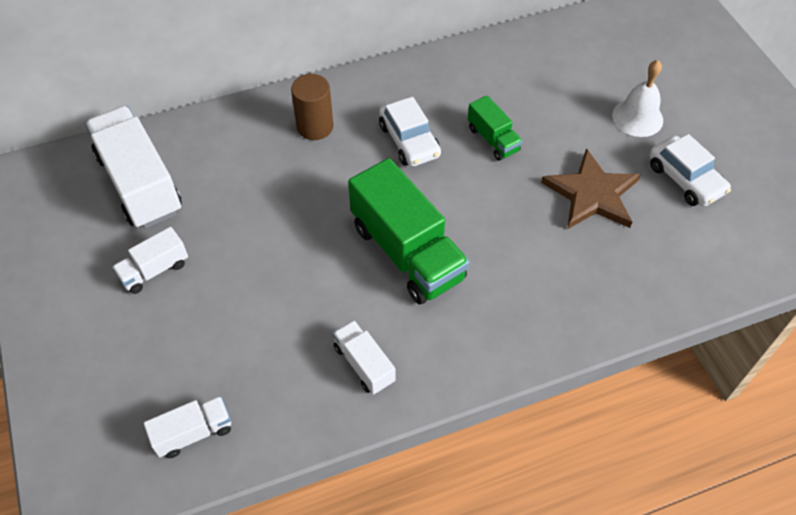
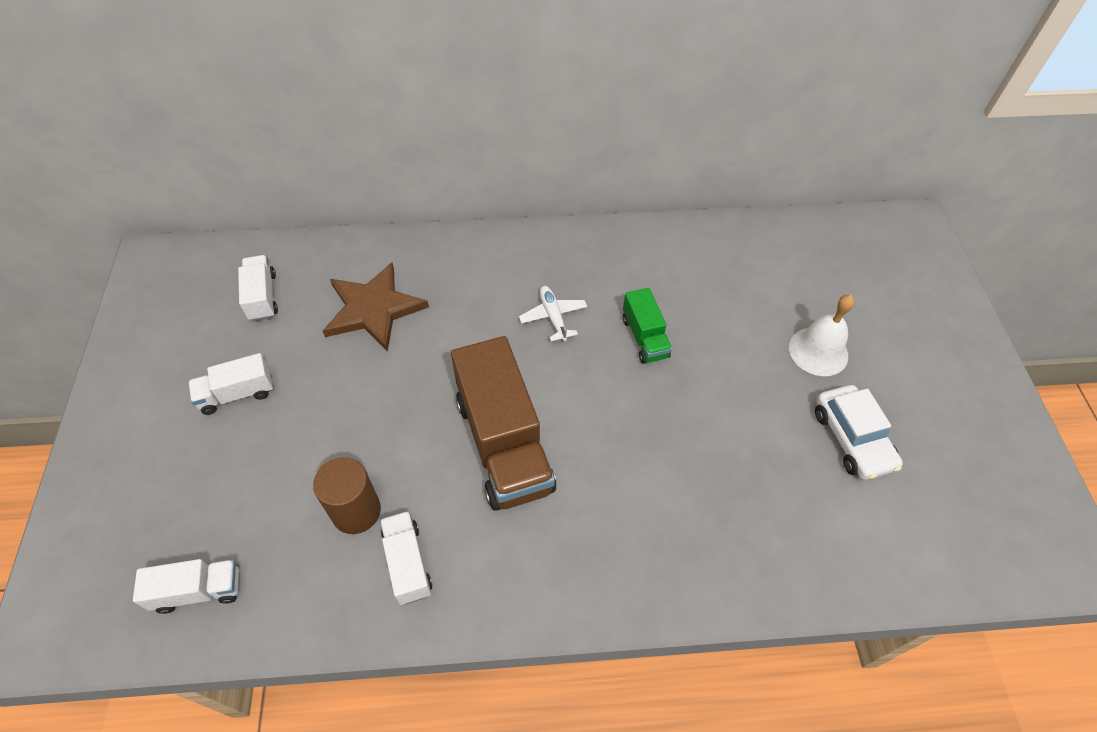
camera: 15 degrees right, 0 degrees up
(140, 184) = (262, 297): white truck -> white truck, size x0.50
(315, 127) = (460, 278): brown cylinder -> brown cylinder (356, 511)
(407, 252) = (504, 444): green truck -> brown truck
(409, 140) = (553, 317): white car -> white plane
(592, 194) = (735, 429): brown star -> brown star (373, 309)

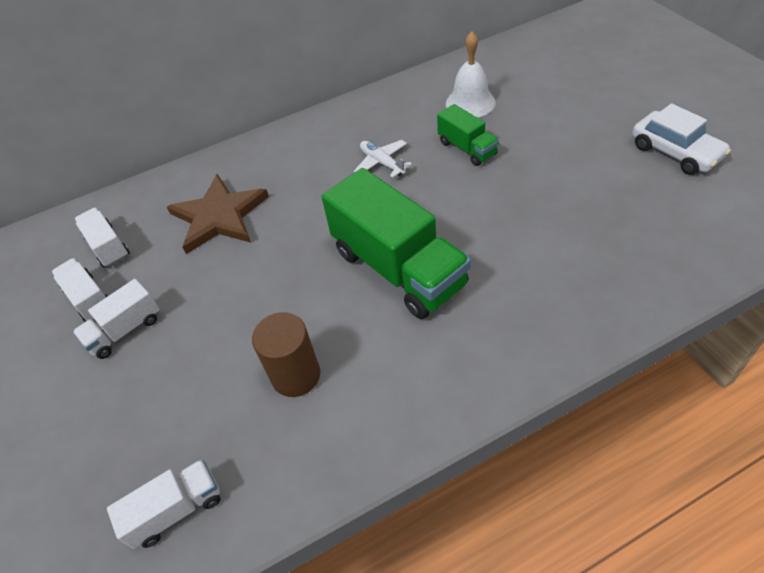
camera: 15 degrees left, 5 degrees down
(408, 563) = (370, 395): white truck -> white truck (89, 299)
(504, 444) = (398, 268): brown truck -> green truck
(818, 351) = (608, 106): white bell -> white bell (470, 103)

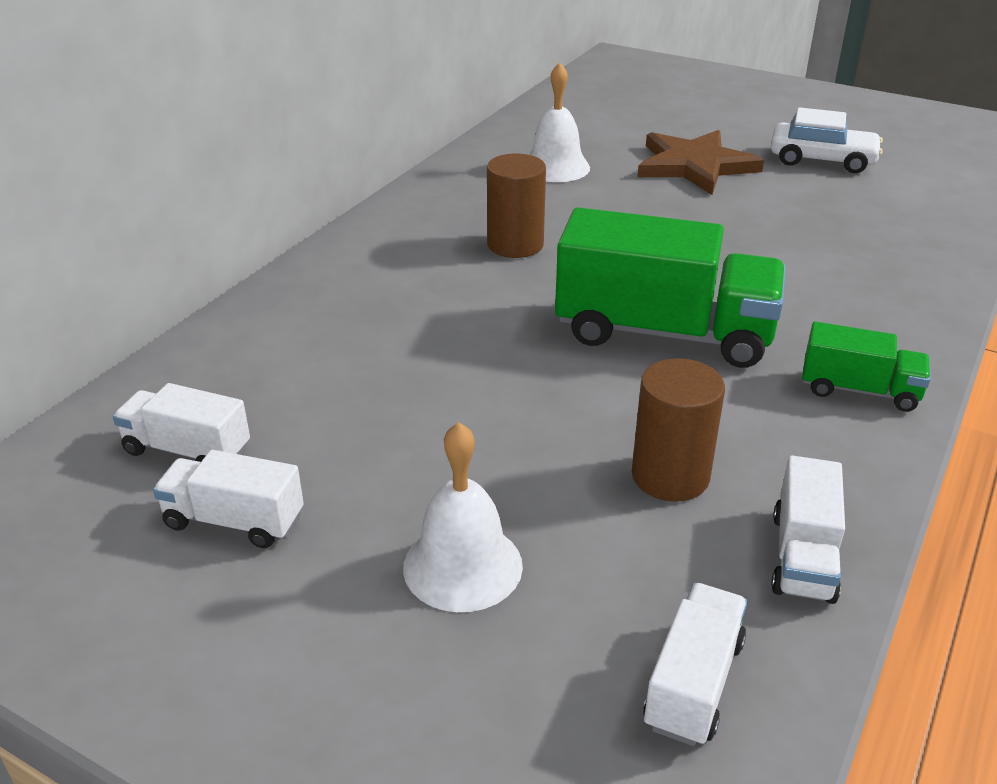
camera: 40 degrees left, 15 degrees down
(125, 330) = (349, 531): white truck -> white truck (803, 556)
(150, 378) = (462, 566): none -> white bell
(219, 216) = (344, 359): brown star -> brown star (695, 166)
(382, 163) = (515, 245): white plane -> brown cylinder
(467, 148) = (604, 207): green truck -> green truck (859, 390)

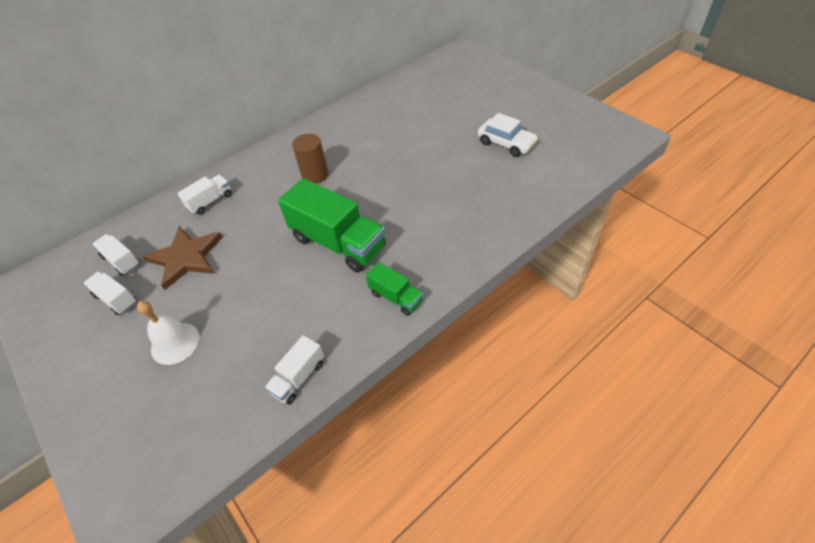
camera: 25 degrees right, 15 degrees up
(555, 167) = (370, 127): white bell -> none
(670, 476) = (280, 322): brown cylinder -> none
(693, 683) = (213, 421): white truck -> white truck (210, 201)
(695, 166) = (437, 137): brown star -> brown star (186, 258)

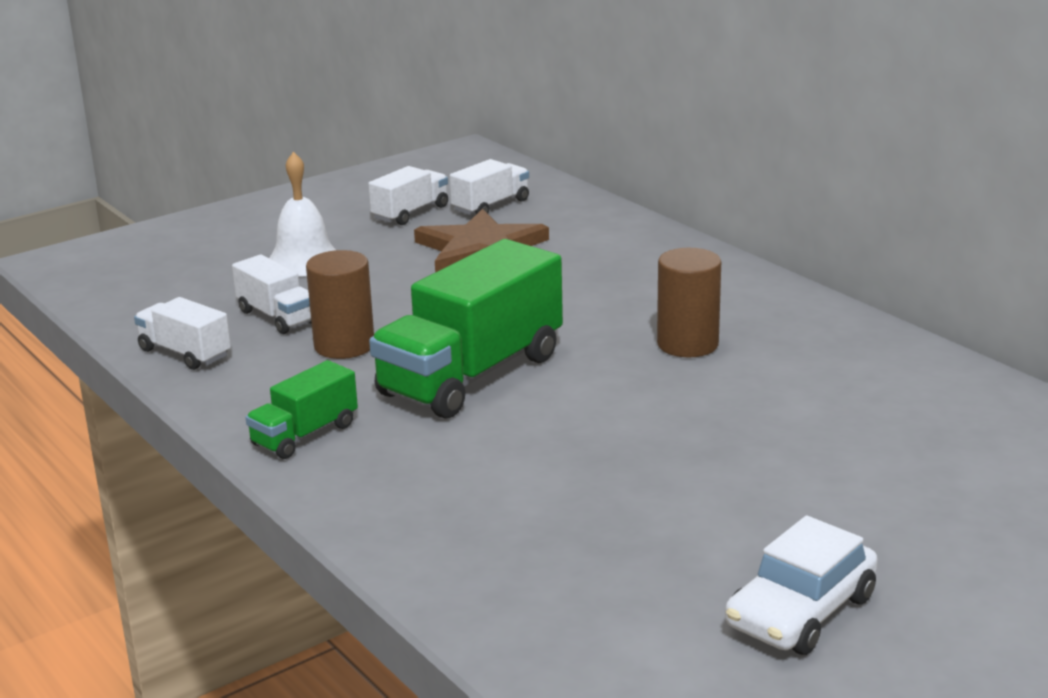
camera: 90 degrees right, 25 degrees down
(210, 201) = (621, 253): white truck -> white truck (277, 317)
(299, 299) = (344, 346): none -> brown cylinder

